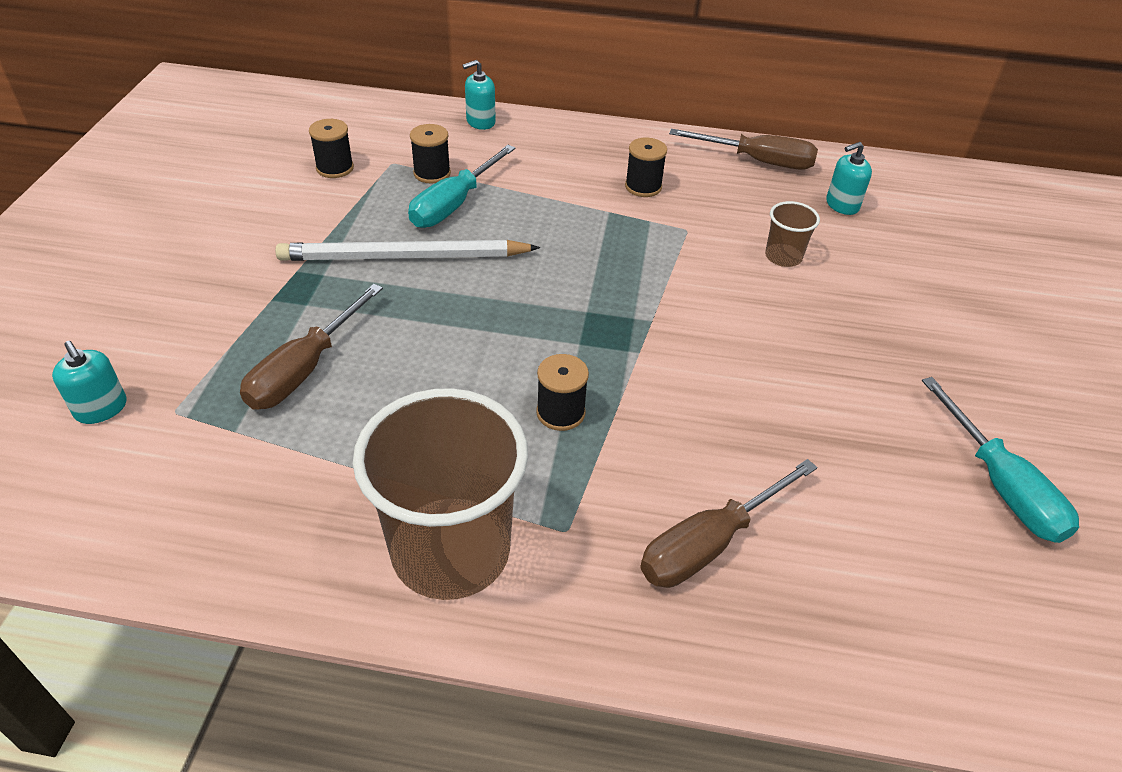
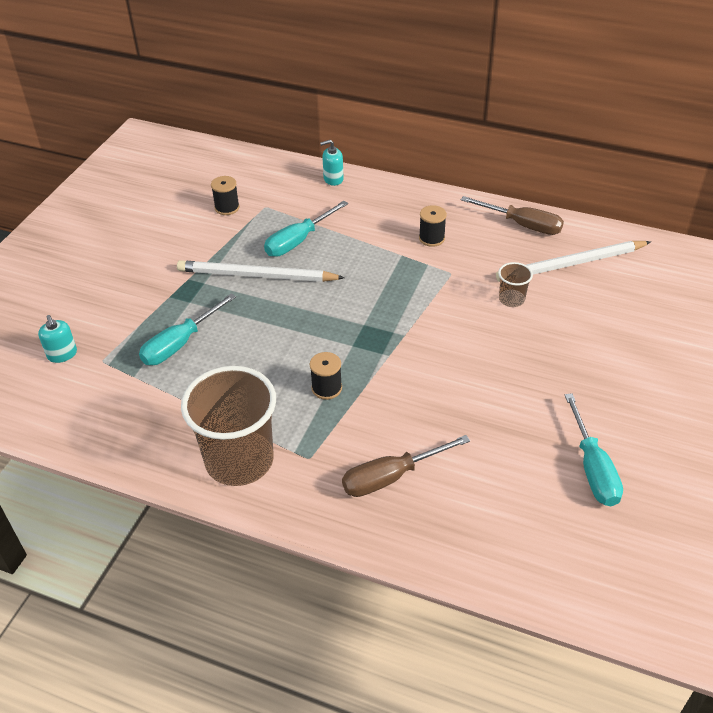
camera: 15 degrees right, 0 degrees up
(305, 369) = (180, 343): brown screwdriver -> turquoise screwdriver
(432, 173) = (290, 216): black spool -> none
(842, 205) = (571, 264): turquoise soap dispenser -> white pencil

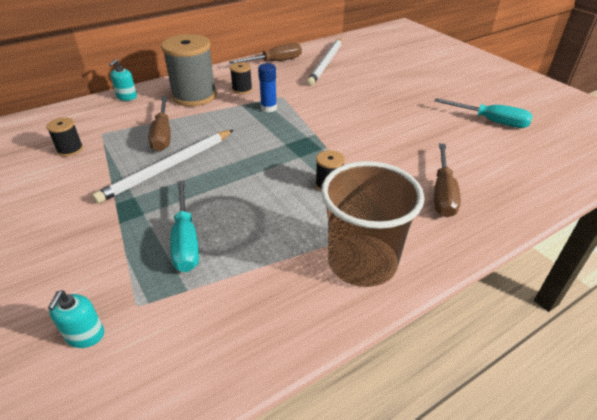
camera: 55 degrees left, 5 degrees down
(62, 354) = (85, 335): turquoise soap dispenser -> turquoise soap dispenser turned 90 degrees clockwise
(298, 241) = (163, 134): turquoise screwdriver -> brown screwdriver
(382, 216) = (194, 96): none -> grey spool
(416, 277) = (268, 108): none -> blue glue stick
(511, 299) = (330, 89): brown cup -> none

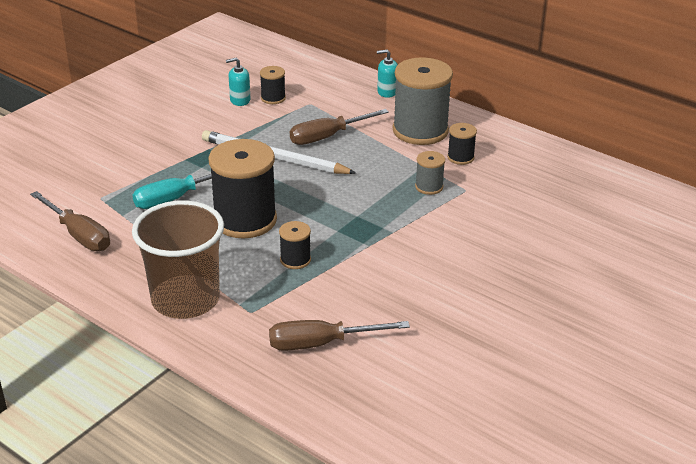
camera: 70 degrees right, 5 degrees down
(85, 335) = (68, 186): turquoise soap dispenser -> turquoise soap dispenser (240, 100)
(254, 202) = (245, 220): none -> black spool
(268, 108) = (429, 187): blue glue stick -> grey spool
(275, 62) = (560, 162): brown screwdriver -> brown screwdriver (79, 235)
(326, 63) = (594, 205): white pencil -> none
(491, 121) = (527, 380): turquoise screwdriver -> none

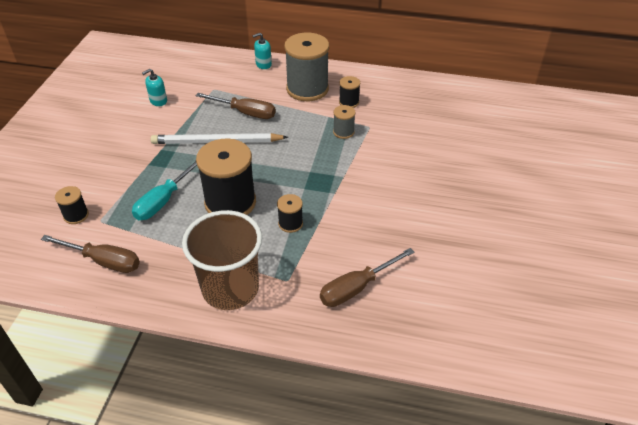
camera: 25 degrees left, 10 degrees up
(273, 98) = (183, 92): black spool -> black spool (76, 215)
(328, 136) = (245, 113): brown screwdriver -> brown screwdriver turned 105 degrees counterclockwise

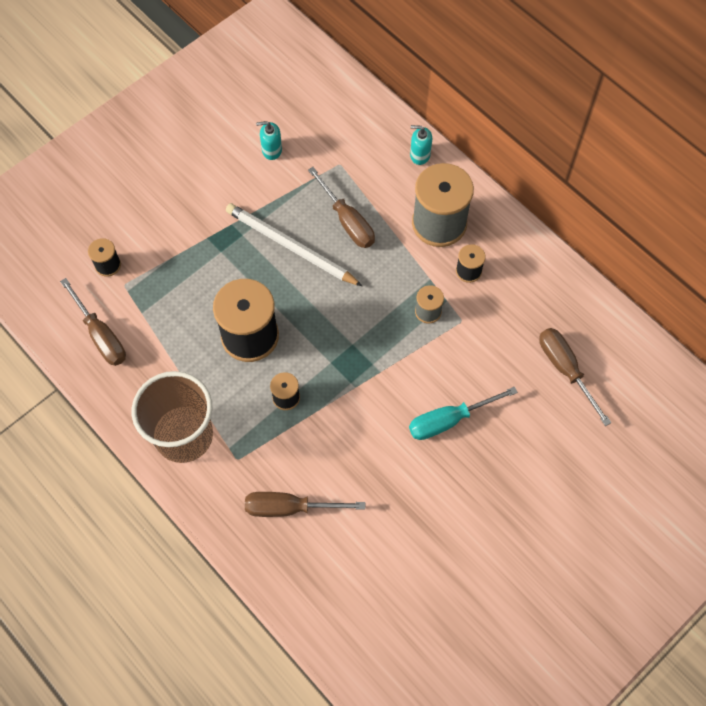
camera: 35 degrees right, 20 degrees up
(164, 200) = (192, 295): turquoise screwdriver -> turquoise screwdriver (449, 420)
(456, 120) = (565, 369): none -> brown screwdriver

